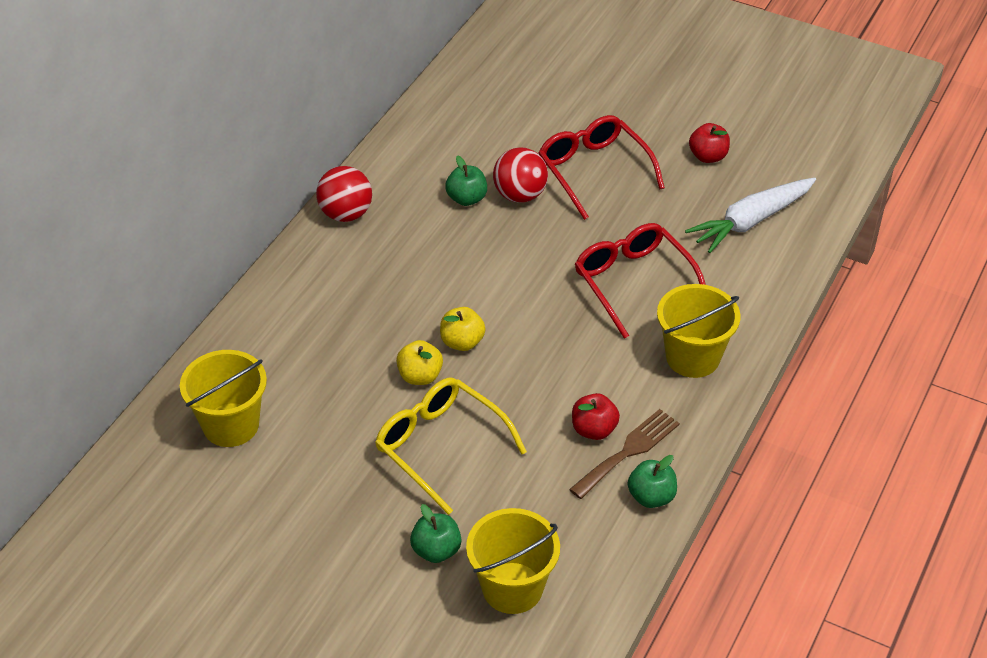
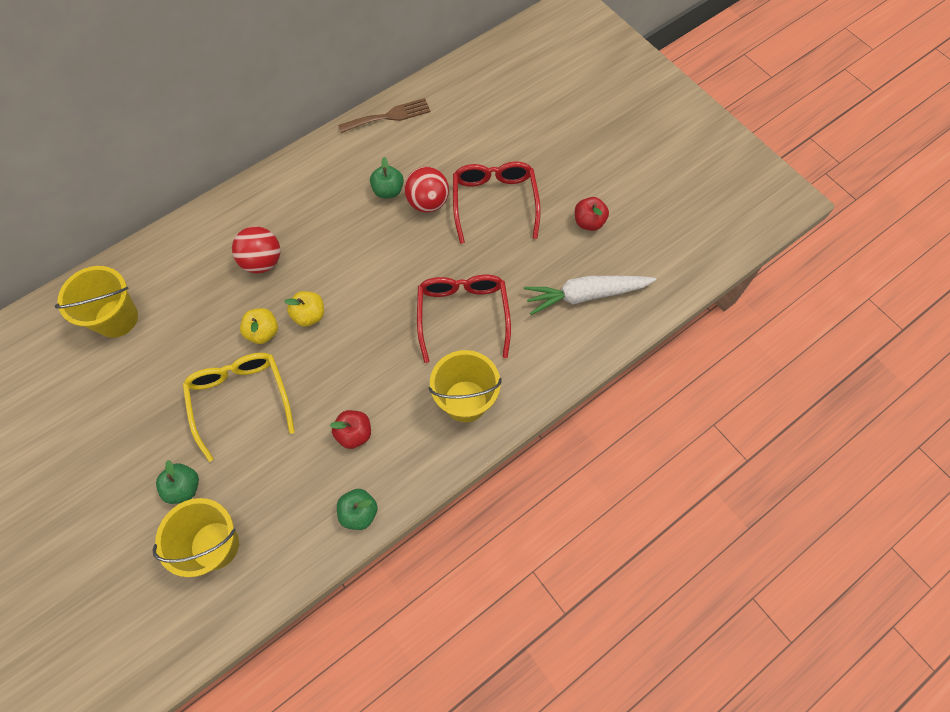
camera: 25 degrees right, 20 degrees up
(346, 214) = (297, 171): red ball -> red ball (262, 261)
(628, 451) = (367, 464): brown fork -> brown fork (389, 116)

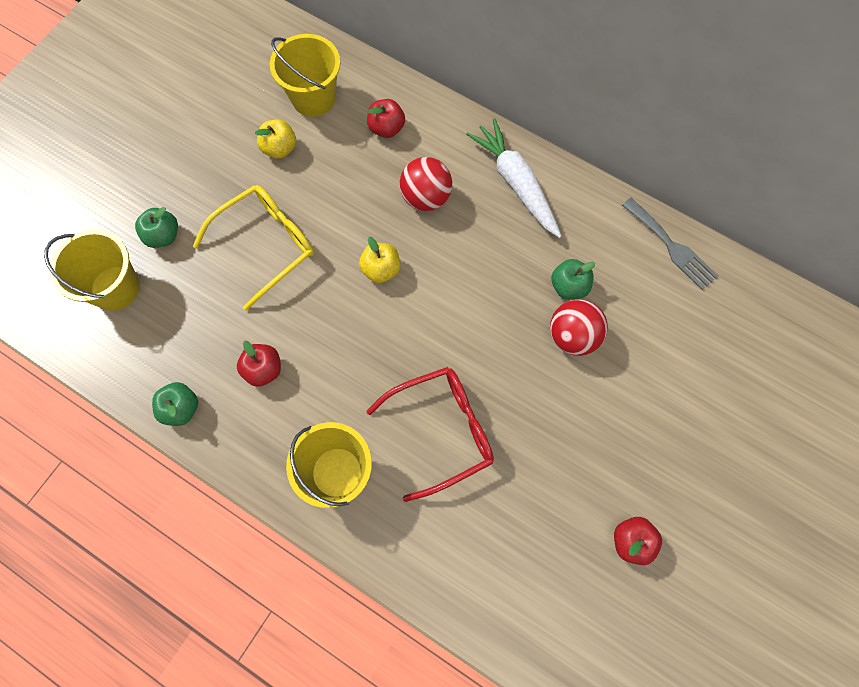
camera: 70 degrees right, 5 degrees up
(181, 270) = (386, 128): none -> red apple
(263, 332) = (345, 233): yellow apple -> yellow apple (279, 148)
(389, 116) = (671, 246): brown fork -> grey fork
(494, 201) = (609, 412): red glasses -> none
(586, 295) = (524, 571): white carrot -> white carrot (516, 183)

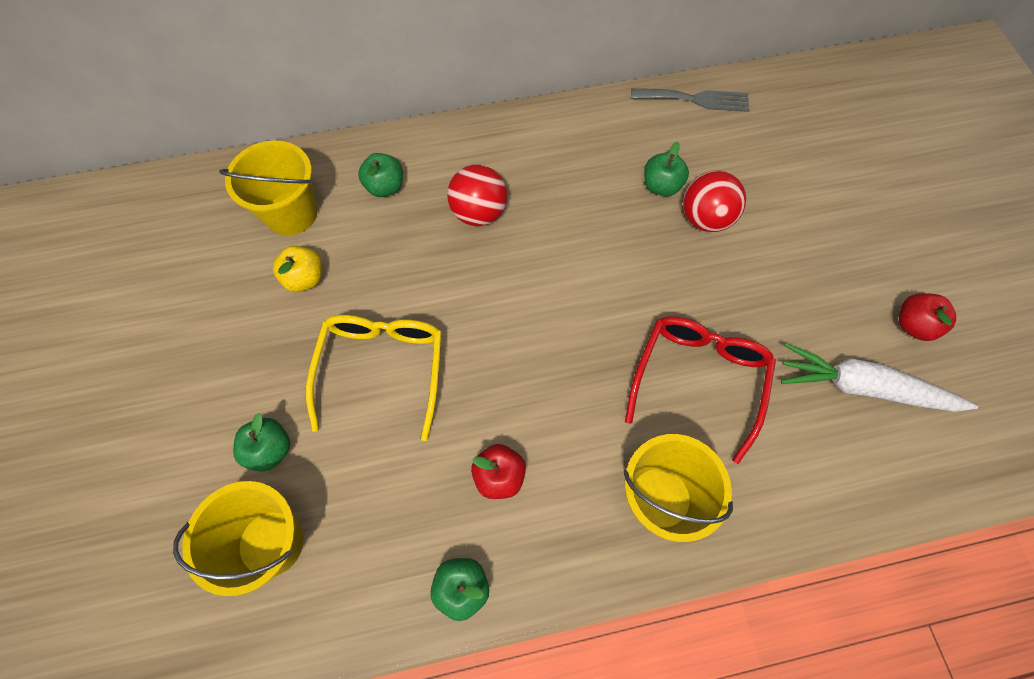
camera: 45 degrees left, 5 degrees down
(381, 269) = (506, 299): yellow apple -> none
(386, 128) = (385, 187): red apple -> green apple
(516, 183) = (537, 145): white carrot -> white carrot (863, 387)

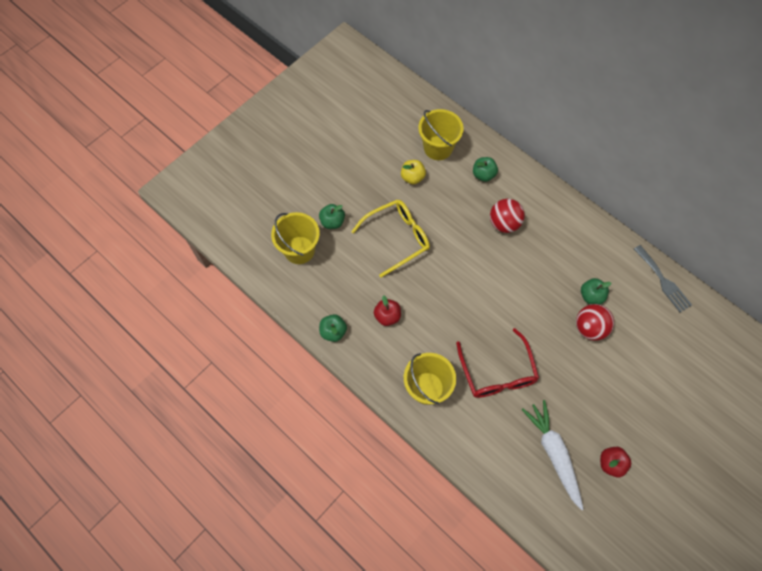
camera: 55 degrees right, 0 degrees up
(698, 378) = (497, 373): red glasses -> red glasses turned 90 degrees clockwise

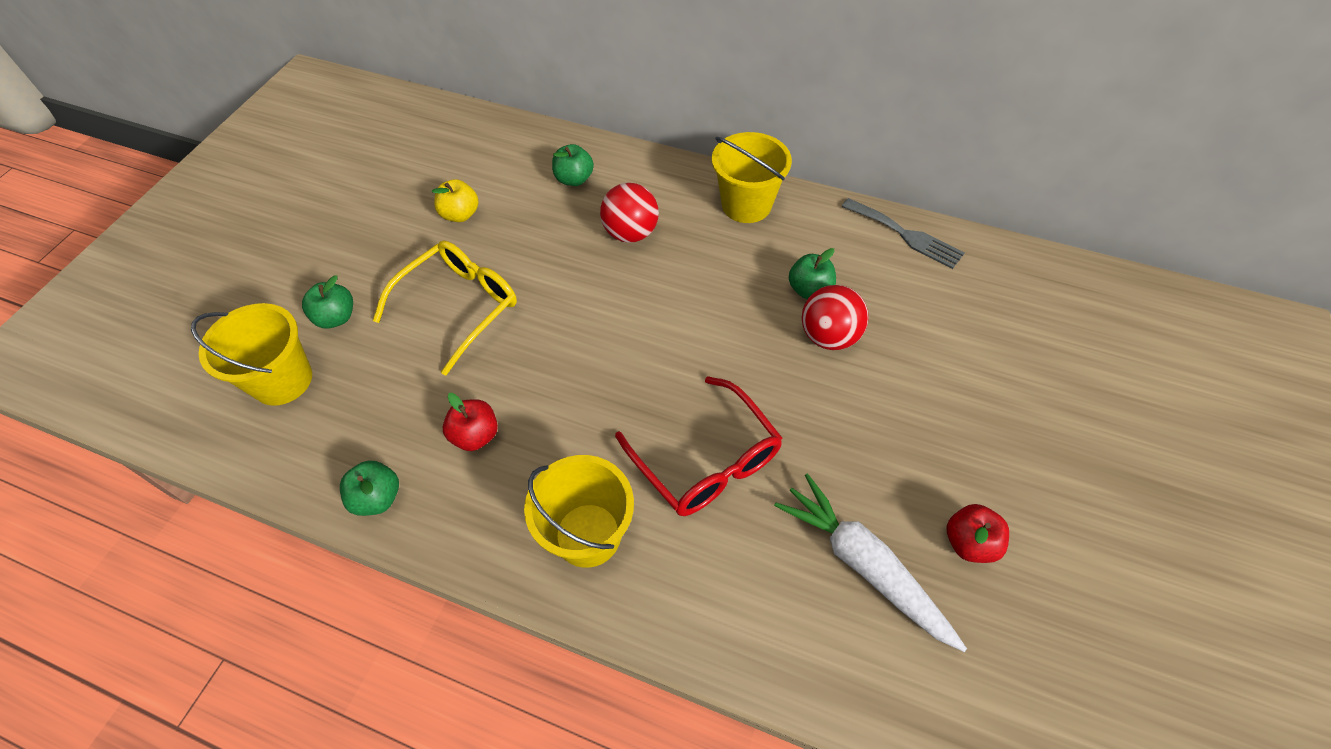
camera: 20 degrees left, 10 degrees down
(438, 148) = (490, 165): yellow bucket -> yellow bucket (746, 205)

